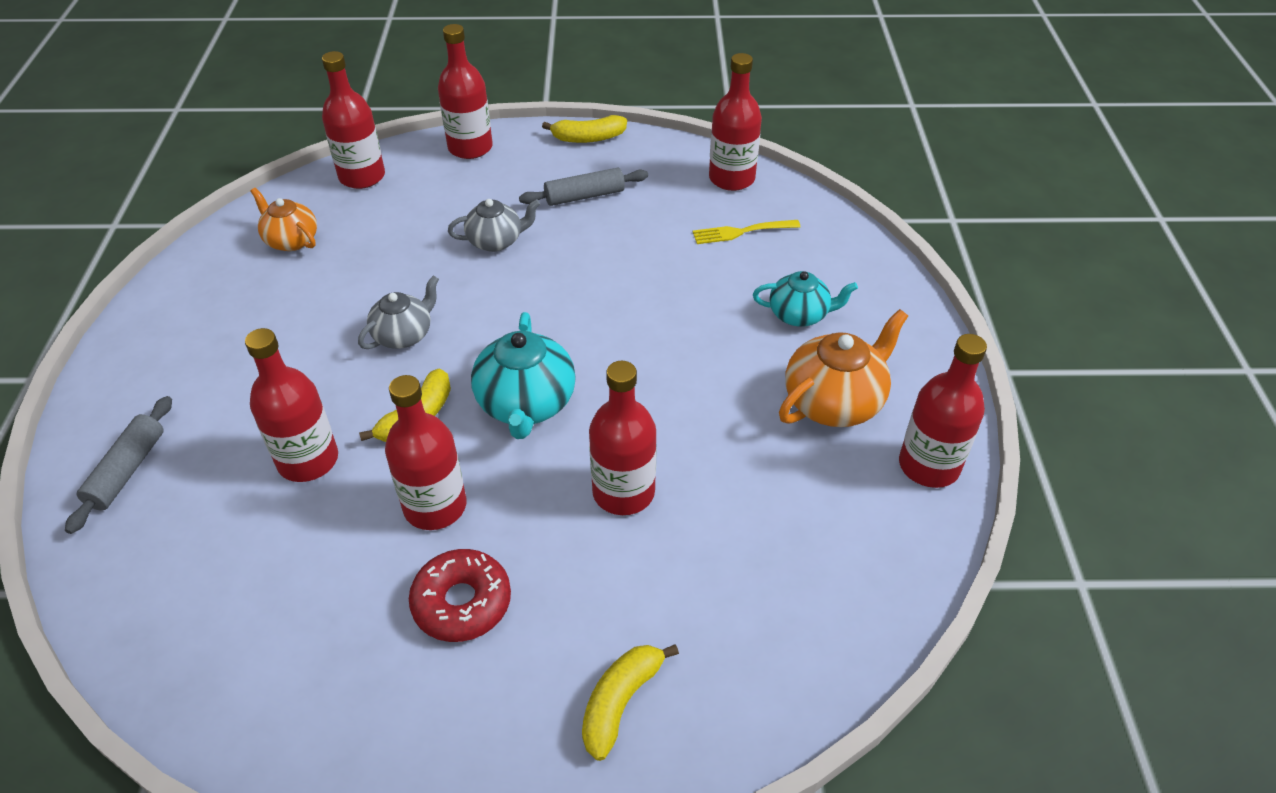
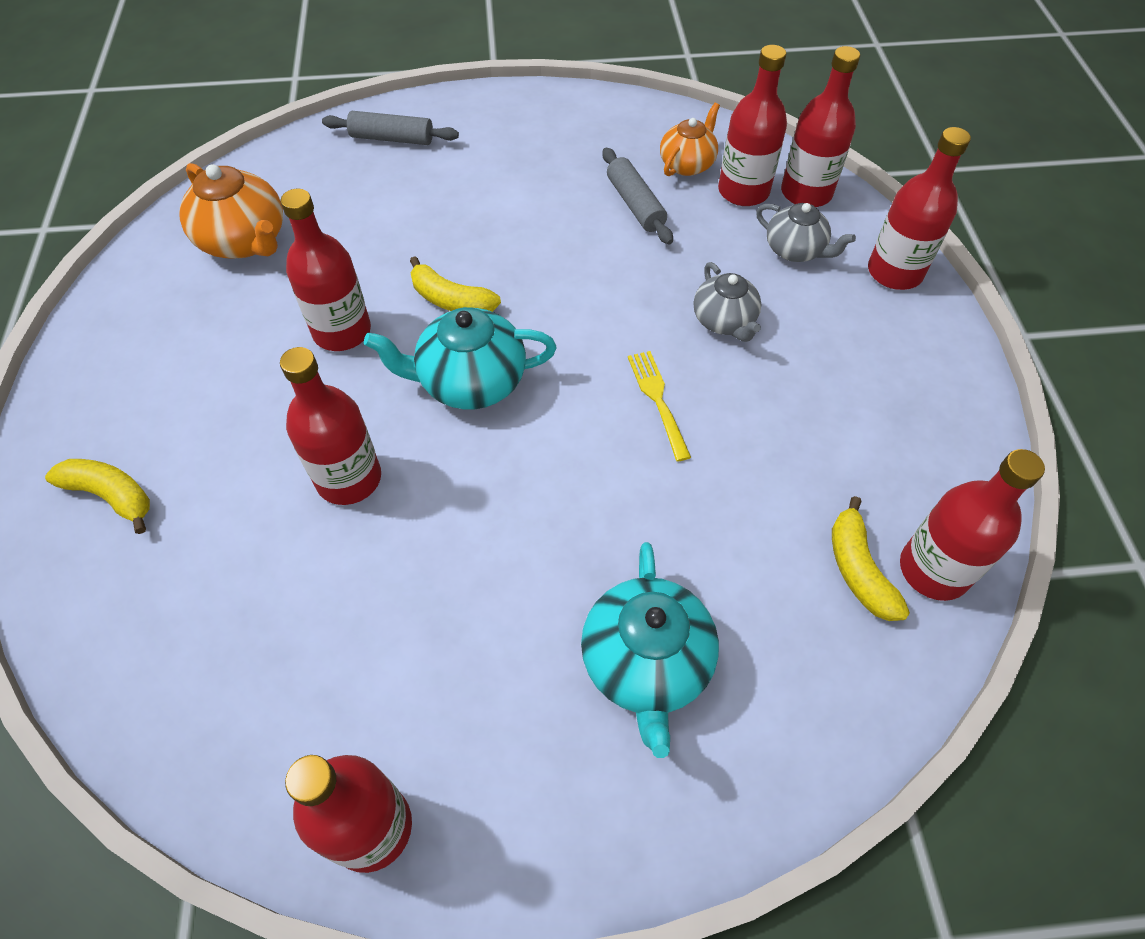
camera: 85 degrees right, 10 degrees up
(308, 460) = (399, 237): red bottle -> red bottle (743, 191)
(404, 335) = (562, 271): grey teapot -> grey teapot (795, 250)
(462, 603) = (235, 367): red donut -> none
(584, 196) = (834, 396): grey rolling pin -> grey rolling pin (635, 204)
(588, 138) = (964, 387): yellow banana -> yellow banana (858, 569)
(742, 232) = (810, 587): yellow fork -> yellow fork (658, 401)
(799, 315) = (646, 664): turquoise teapot -> turquoise teapot, size x1.55
(834, 402) = (484, 705): orange teapot -> orange teapot (245, 241)

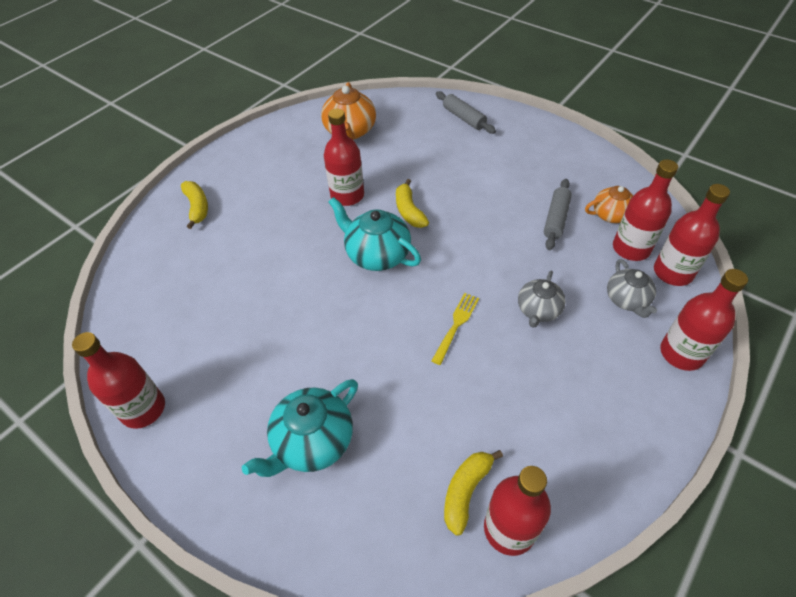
camera: 45 degrees right, 5 degrees down
(349, 478) = (283, 262): red bottle -> none

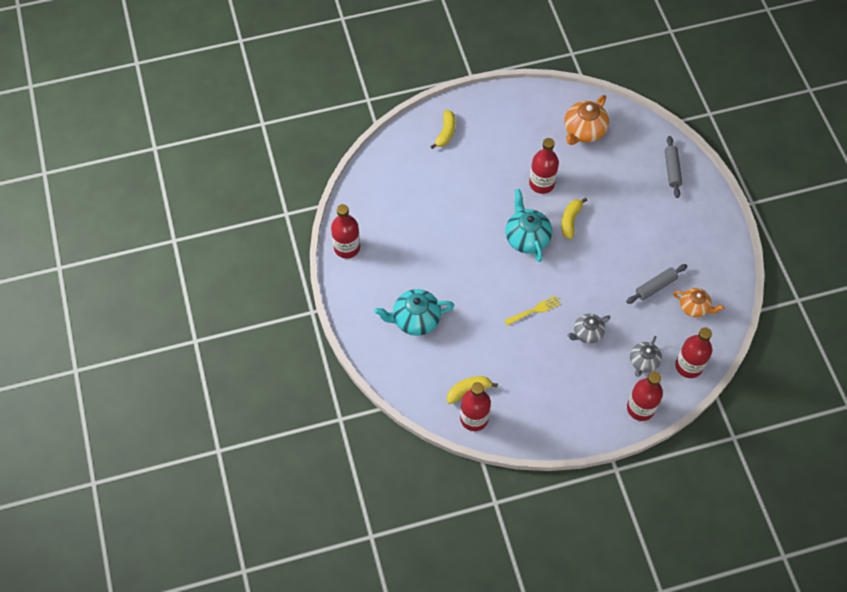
camera: 35 degrees right, 10 degrees up
(631, 248) = (681, 336): red bottle -> none

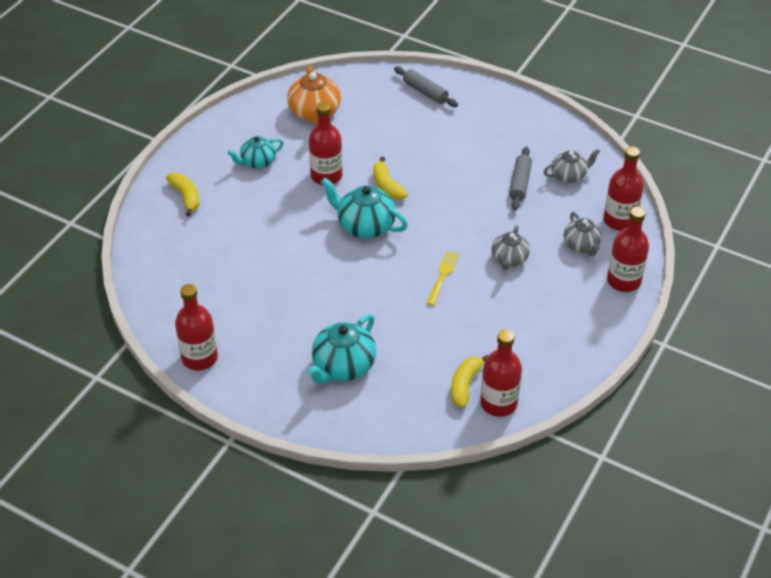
camera: 45 degrees left, 15 degrees down
(511, 140) = (257, 162): none -> turquoise teapot
(694, 307) = (569, 176): orange teapot -> grey teapot

